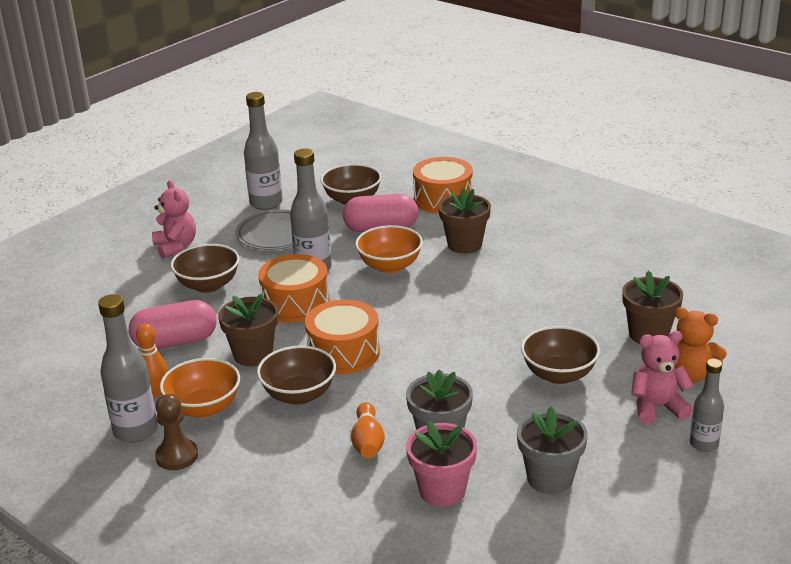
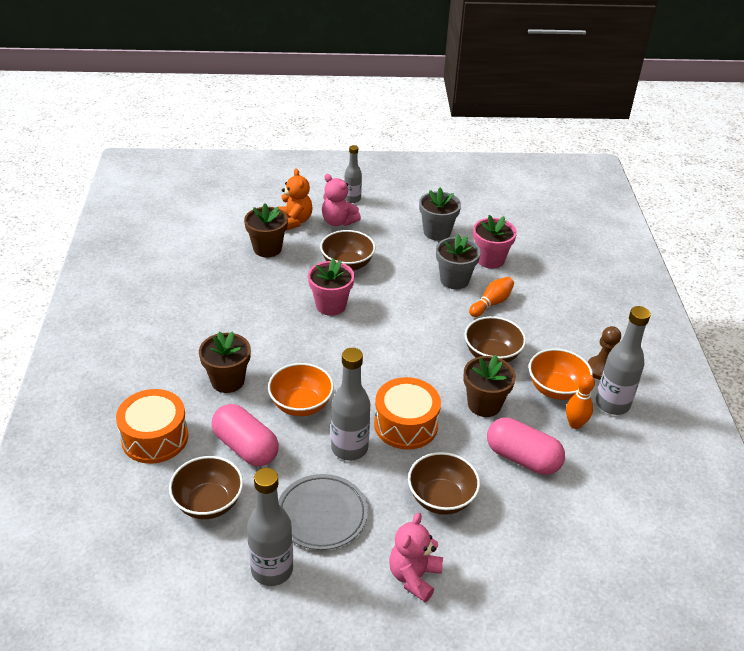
camera: 135 degrees left, 10 degrees up
(344, 352) = (430, 362): orange drum -> none
(500, 333) = (331, 305): none -> pink flower pot

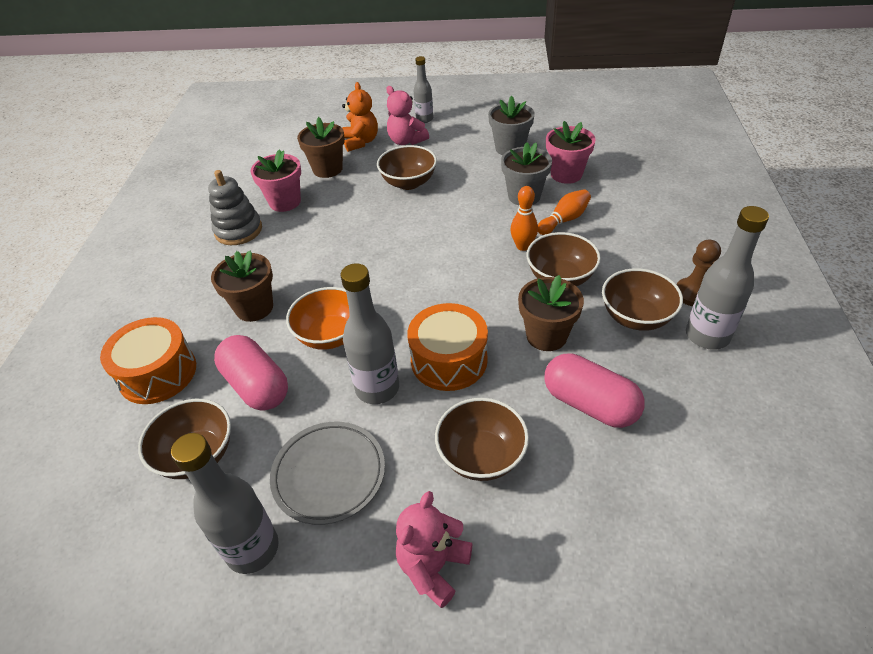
camera: 10 degrees right, 5 degrees up
(195, 308) = (238, 230): none -> grey stacking toy
(331, 305) = (384, 225): pink flower pot -> pink flower pot (285, 202)
(556, 389) = (636, 317): orange bowl -> brown bowl
(575, 424) = (659, 360): orange bowling pin -> orange bowling pin (523, 246)

